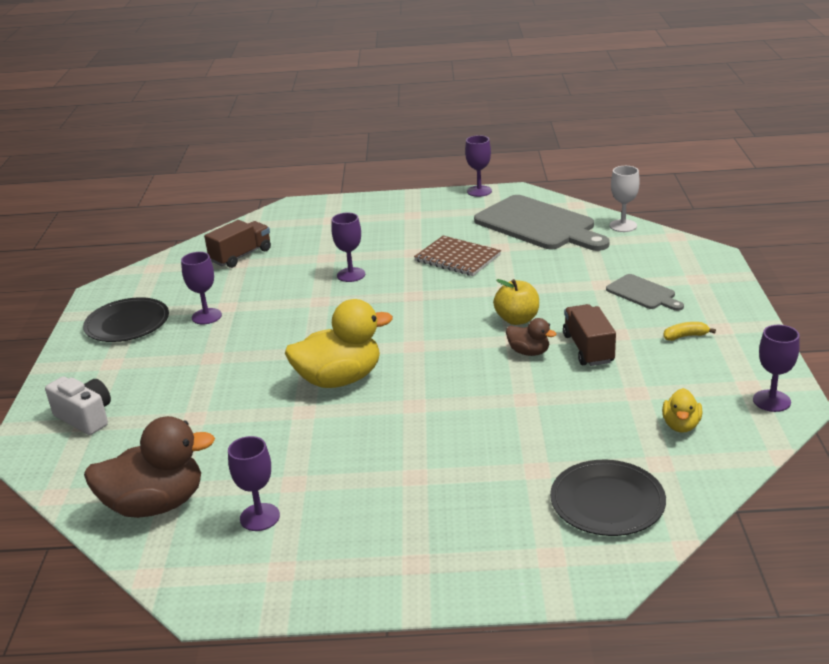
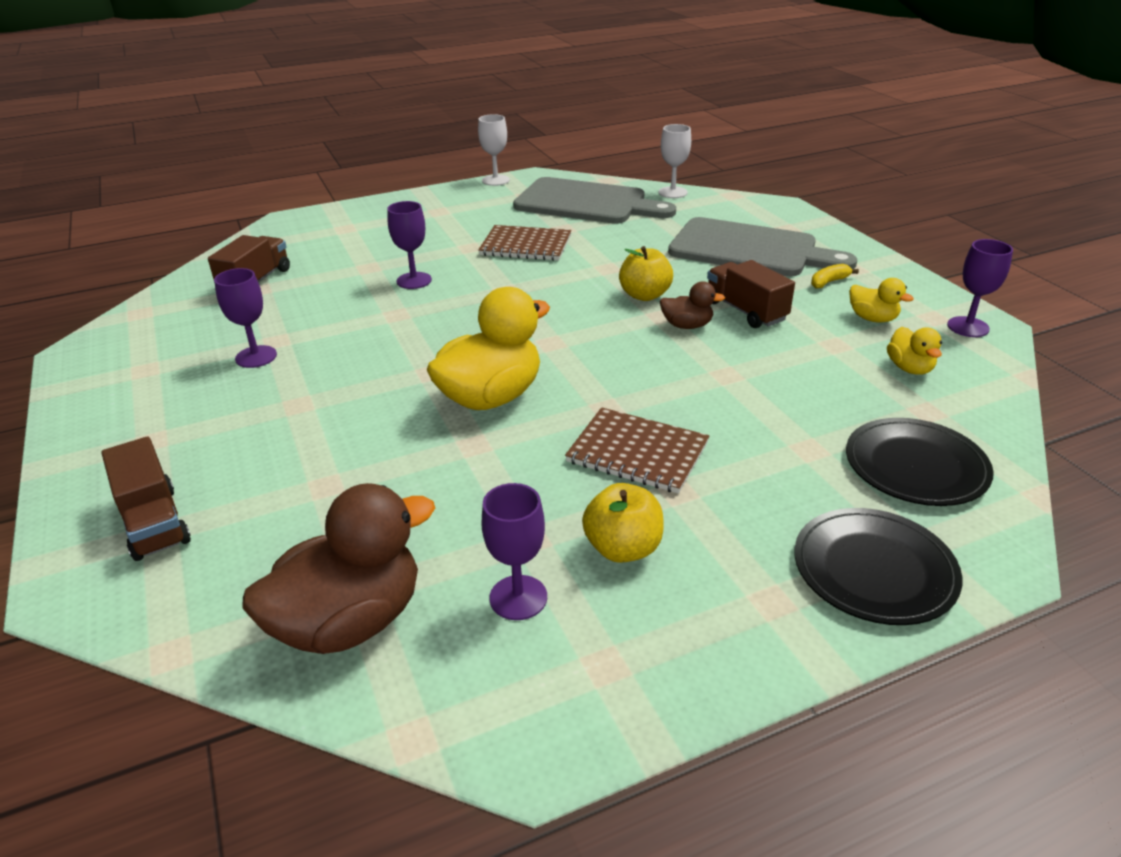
camera: 25 degrees left, 5 degrees up
(85, 417) = (154, 522): white camera -> brown truck
(127, 323) = (143, 385): black plate -> black plate (874, 569)
(347, 504) = (623, 548): none -> yellow apple
(409, 443) = (637, 452): none -> brown notebook
(479, 191) = (495, 180): purple goblet -> white goblet
(643, 293) = (750, 249): grey cutting board -> grey cutting board, size x2.01
(692, 376) = (872, 318): none -> yellow duck

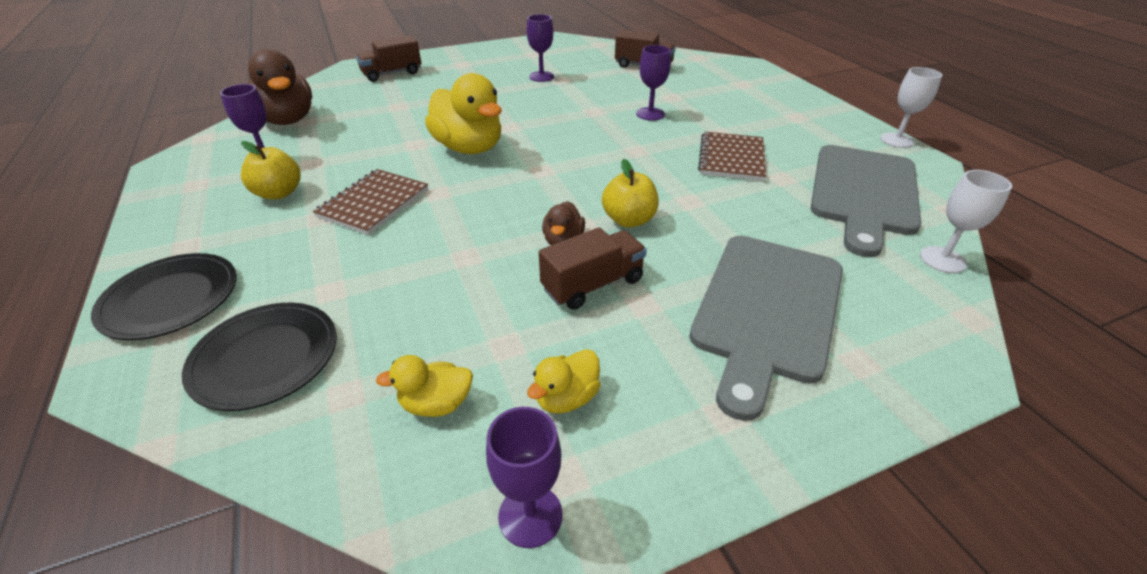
camera: 90 degrees right, 5 degrees up
(829, 282) = (675, 374): yellow banana -> none

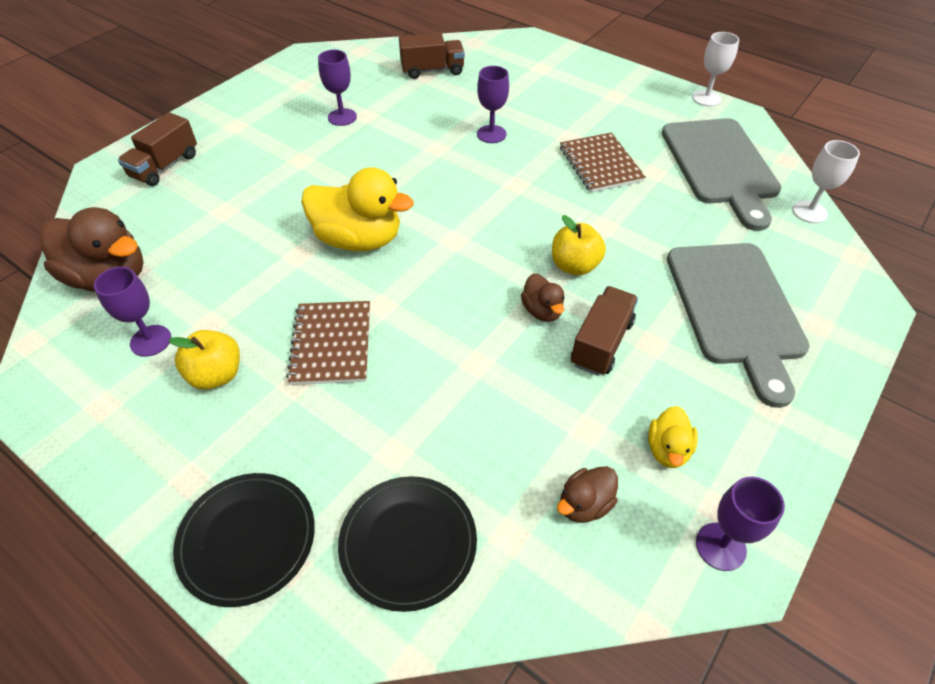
camera: 30 degrees left, 10 degrees up
(436, 404) = (584, 504): yellow duck -> brown duck

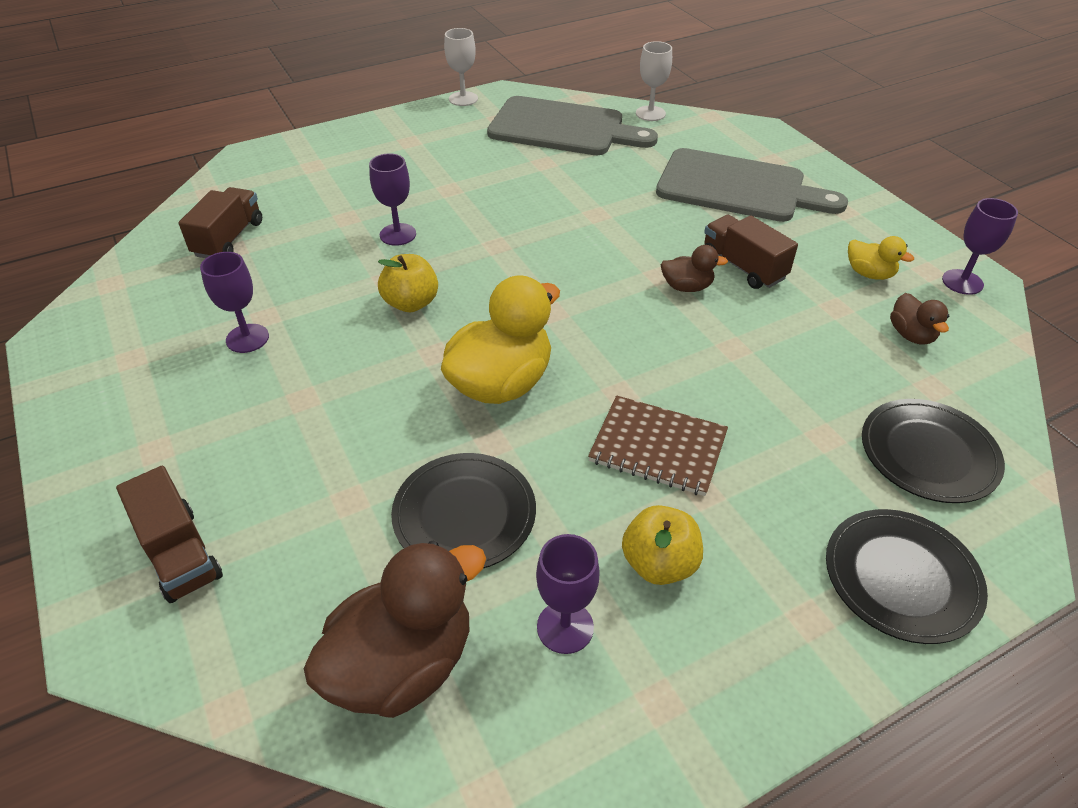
camera: 65 degrees left, 5 degrees down
(229, 263) = (464, 514): none -> black plate
(574, 266) = (639, 249): yellow apple -> yellow apple (411, 303)
(600, 164) = (508, 186): brown notebook -> none

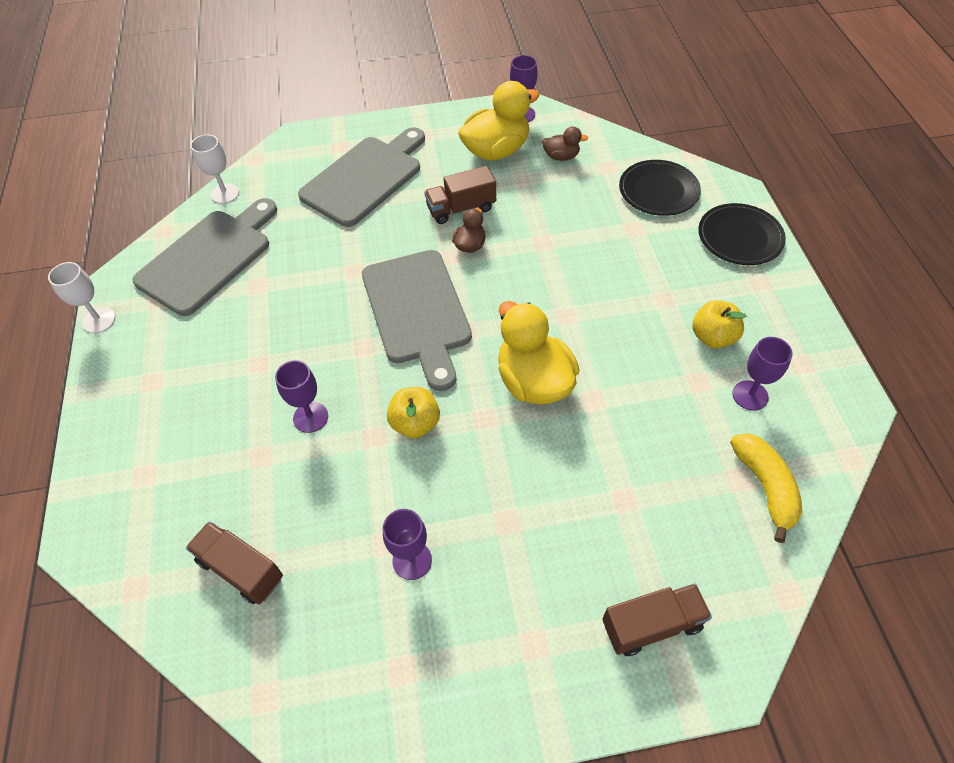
camera: 70 degrees left, 10 degrees up
(402, 664) = (765, 486): brown duck -> yellow banana
(464, 514) = (653, 430): black plate -> none
(562, 270) = (417, 311): none -> grey cutting board
(658, 447) = (621, 310): brown notebook -> none
(869, 274) = (496, 151): yellow duck -> yellow duck, size x2.01

